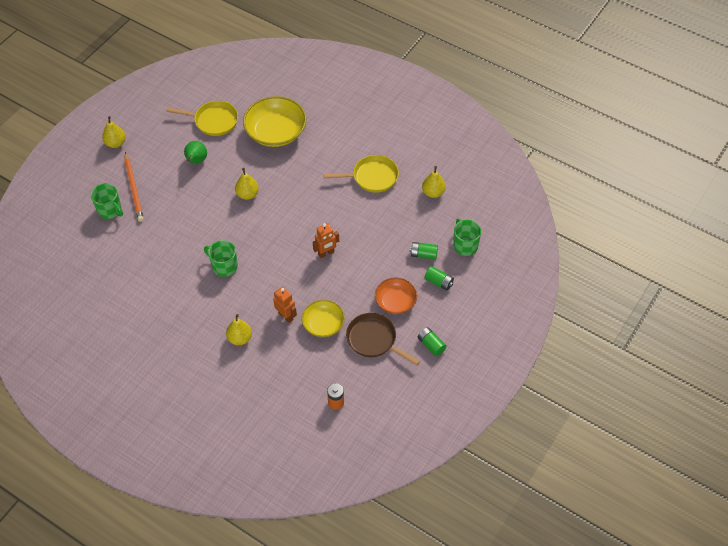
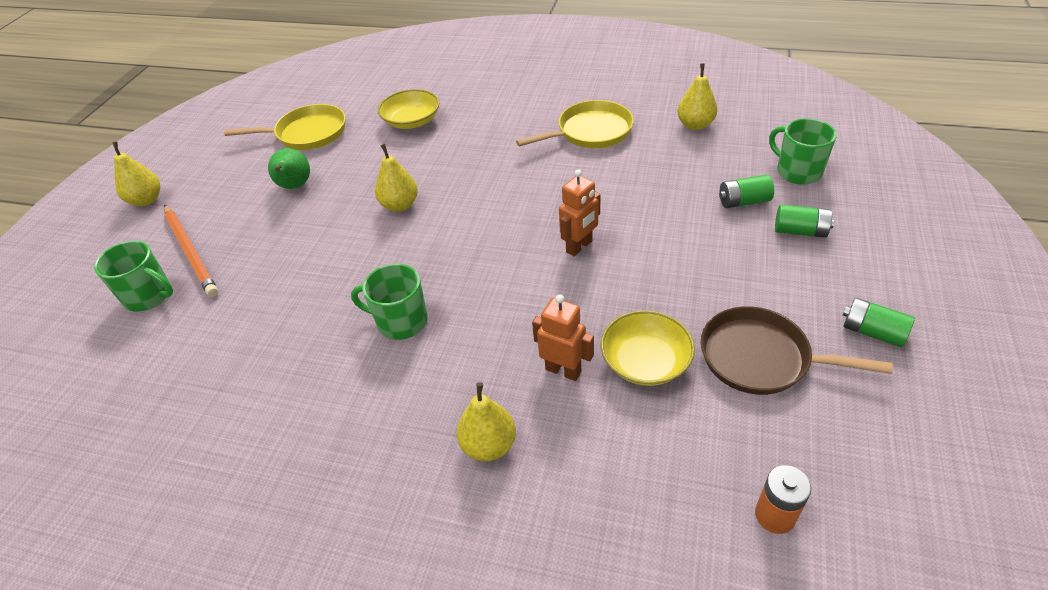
camera: 15 degrees left, 10 degrees down
(276, 132) = (411, 121): yellow bowl -> yellow bowl, size x0.61
(395, 301) = (751, 282): orange bowl -> none

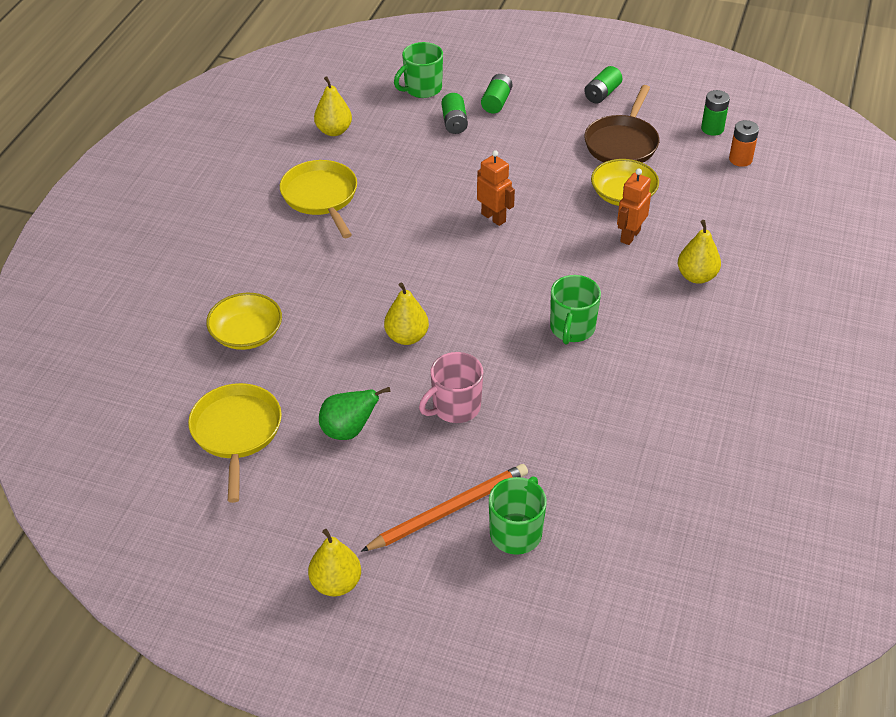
camera: 90 degrees left, 0 degrees up
(306, 244) = (455, 407): none -> pink mug
(845, 475) = (712, 129): none -> green battery

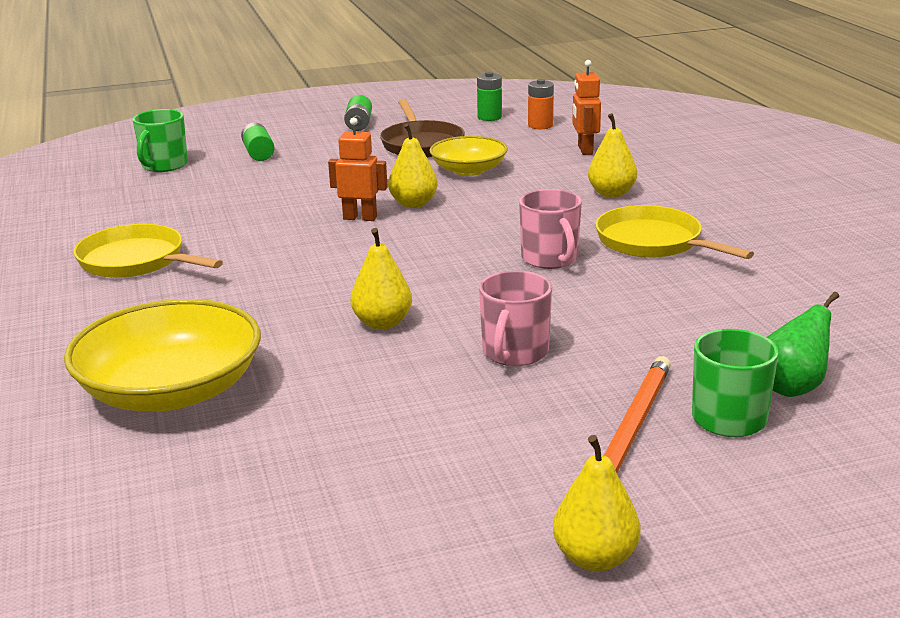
camera: 35 degrees left, 20 degrees down
(236, 432) = (267, 479): yellow pan -> yellow pan (653, 242)
(246, 334) = (171, 391): yellow bowl -> yellow bowl, size x1.65
(334, 131) = (93, 215): yellow pear -> yellow pear (413, 204)
(349, 430) = (417, 418): green pear -> green pear (792, 388)
(454, 122) = (230, 175): green battery -> none
(572, 329) = (550, 259): green mug -> pink mug
(629, 236) = (513, 190): orange robot -> orange robot (584, 150)

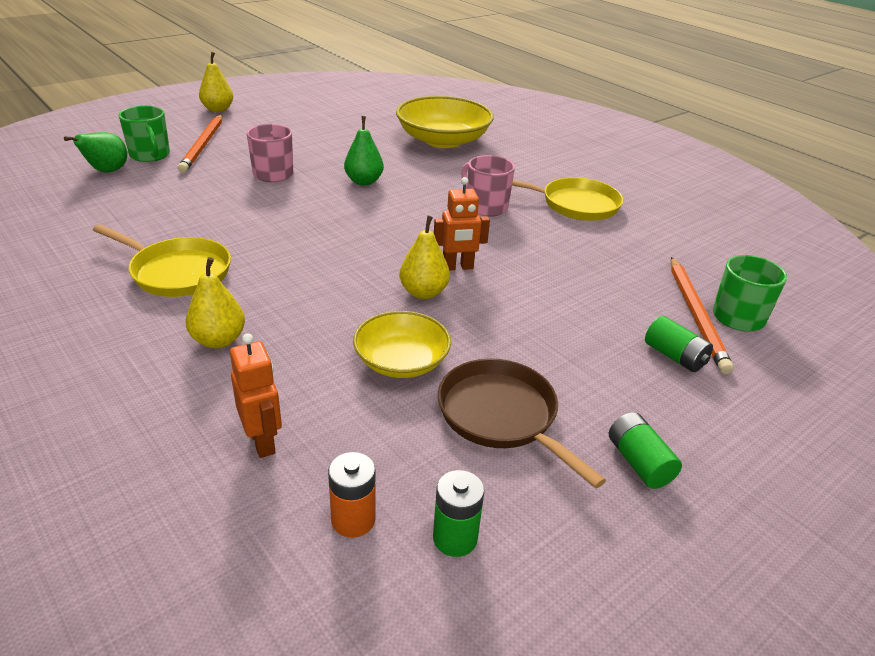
camera: 155 degrees right, 10 degrees up
(196, 169) = (696, 315): none -> orange pencil
(382, 323) = (364, 181): yellow pear -> green pear
(550, 259) = (268, 243): pink mug -> pink mug (485, 207)

